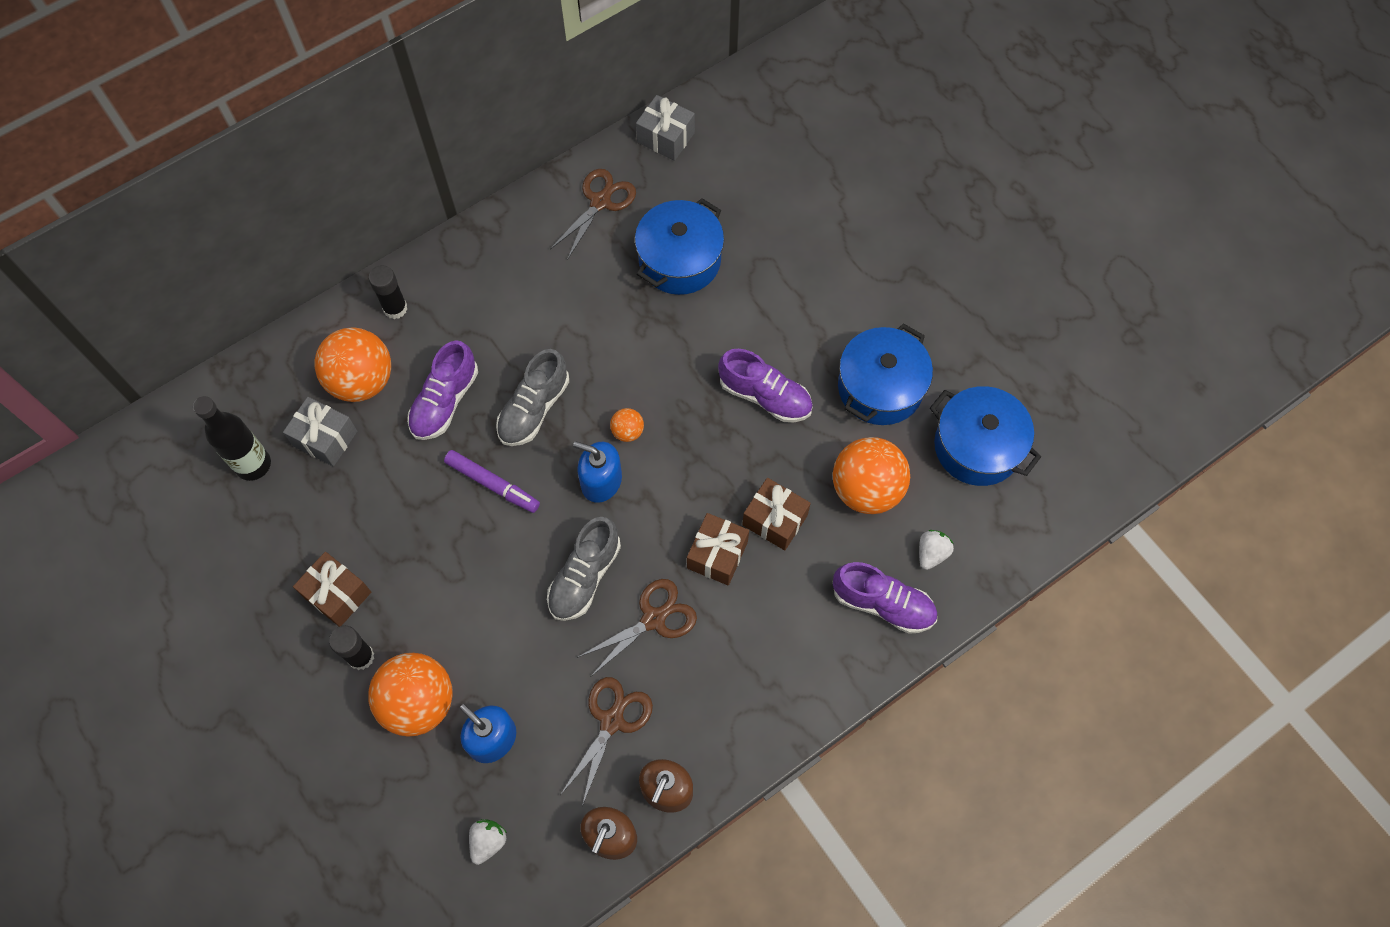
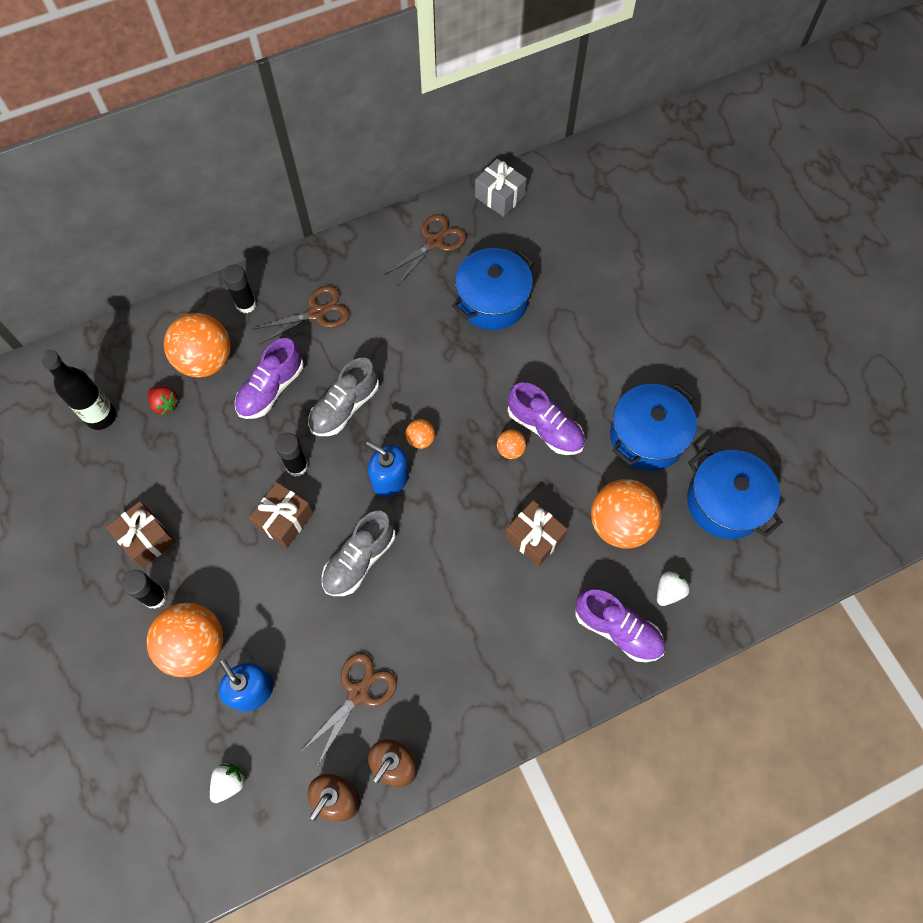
camera: 10 degrees right, 0 degrees up
(325, 438) = (165, 404): grey gift -> red strawberry
(493, 484) = (297, 466): purple marker -> black glue stick
(653, 619) = (412, 608): brown scissors -> brown scissors (316, 313)
(717, 555) = (478, 560): brown gift -> brown gift (284, 520)
(731, 427) = (510, 450): none -> orange ball

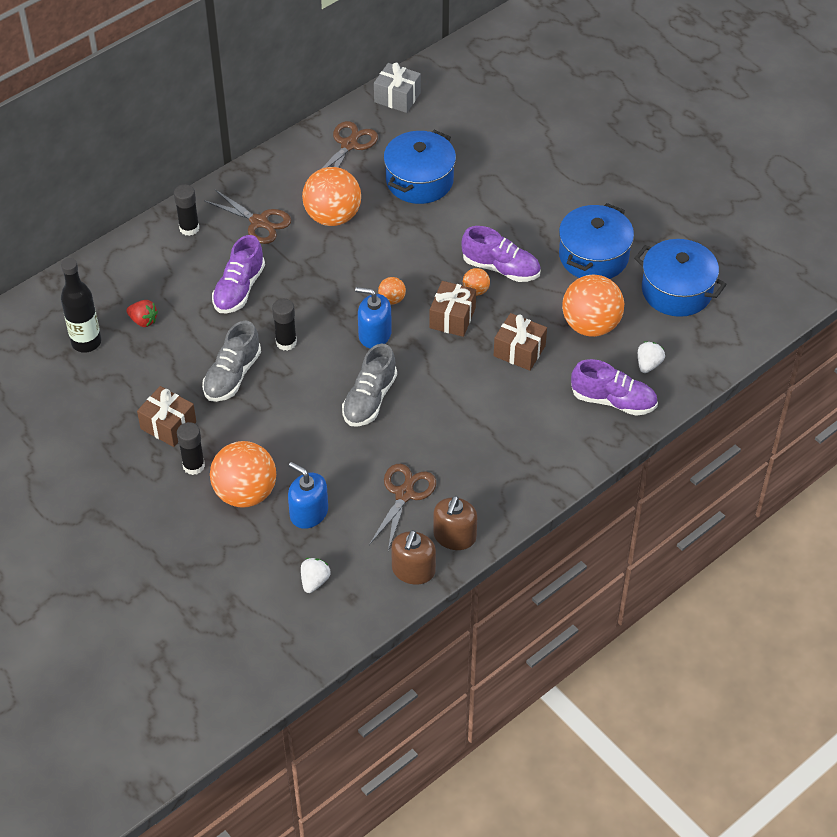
camera: 15 degrees left, 15 degrees down
(206, 360) = (168, 279): orange ball -> orange ball (332, 216)
(284, 520) = (290, 384): brown gift -> brown gift (452, 318)
(316, 313) = (259, 222): brown scissors -> brown scissors turned 75 degrees clockwise
(345, 407) = (313, 289): grey shoe -> grey shoe (232, 375)

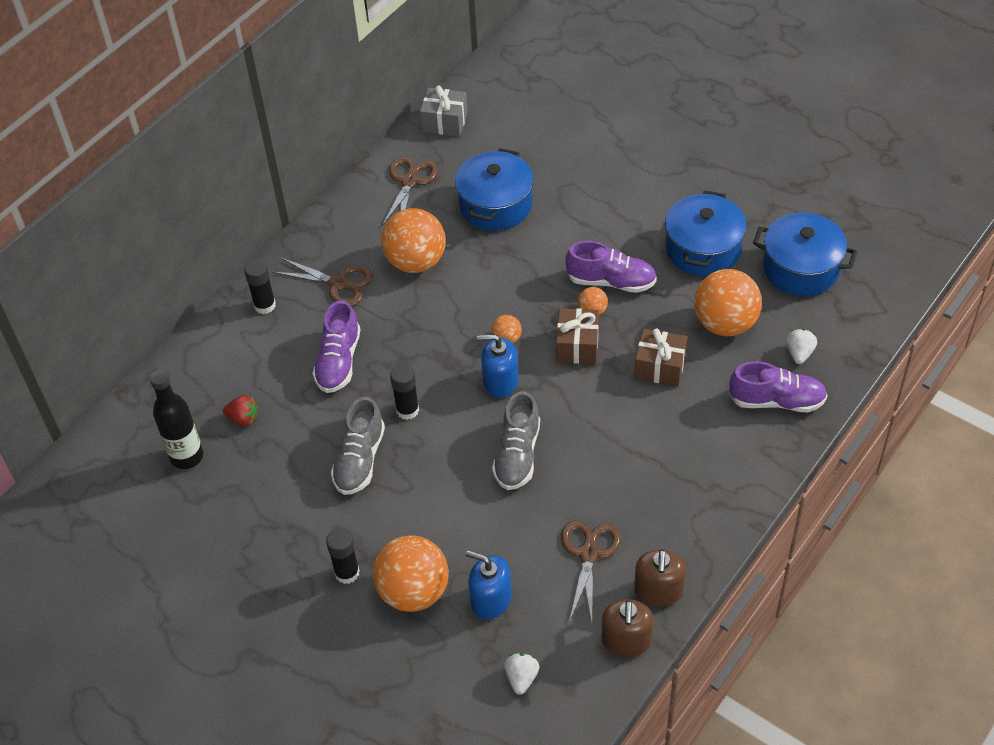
camera: 10 degrees left, 0 degrees up
(168, 425) = (305, 532): brown gift -> none

